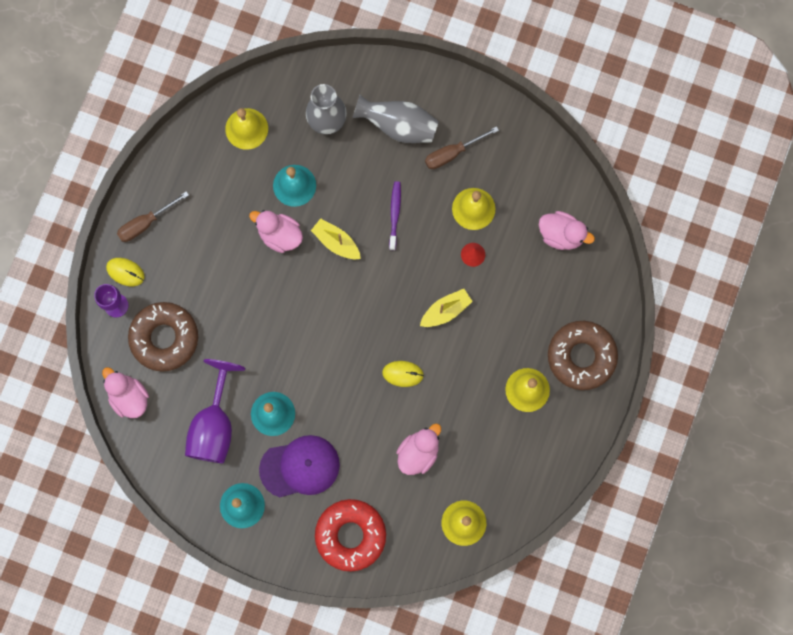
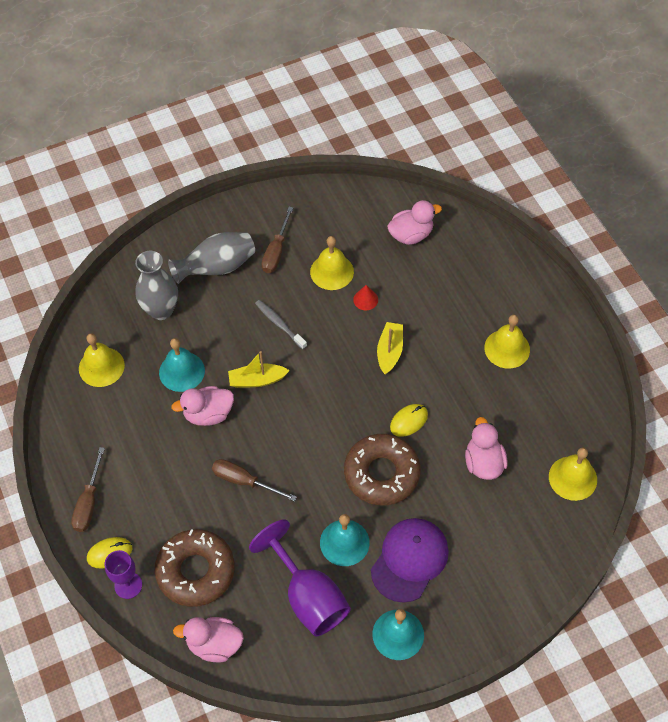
camera: 45 degrees left, 20 degrees down
(254, 307) = (244, 481): none -> brown screwdriver
(350, 535) = (505, 570): red donut -> none
(395, 214) = (279, 324): purple toothbrush -> grey toothbrush
(581, 356) = (516, 294): brown donut -> brown donut (381, 474)

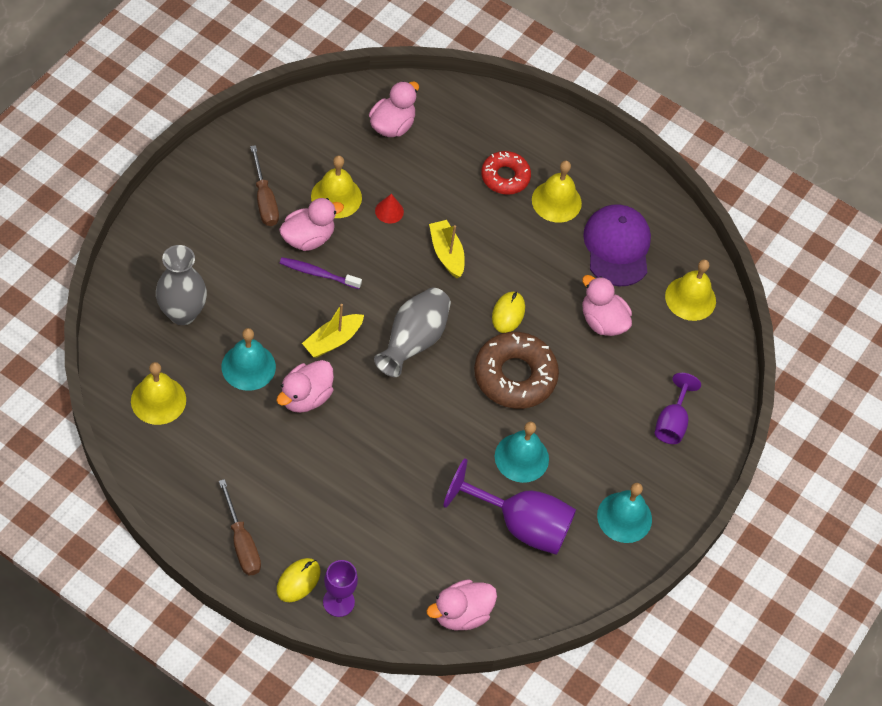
camera: 40 degrees left, 0 degrees up
(196, 571) = (397, 555): brown donut -> none
(217, 268) = (212, 243): grey vase -> grey vase (413, 341)
(244, 481) = (386, 446): brown screwdriver -> none
(279, 324) = (318, 273): grey toothbrush -> purple toothbrush
(290, 294) = (308, 238): none -> pink duck
(409, 560) = (592, 444): purple cap -> purple cap (617, 247)
(476, 311) = (505, 177): none -> red donut
(490, 575) = (672, 422): none -> purple goblet

